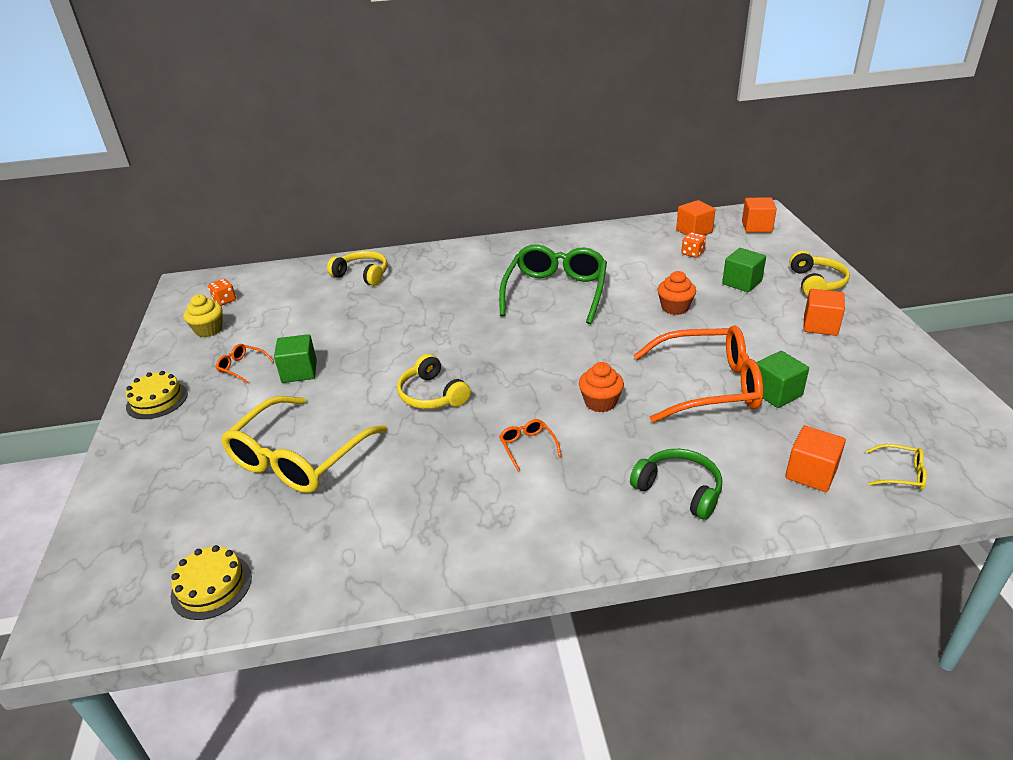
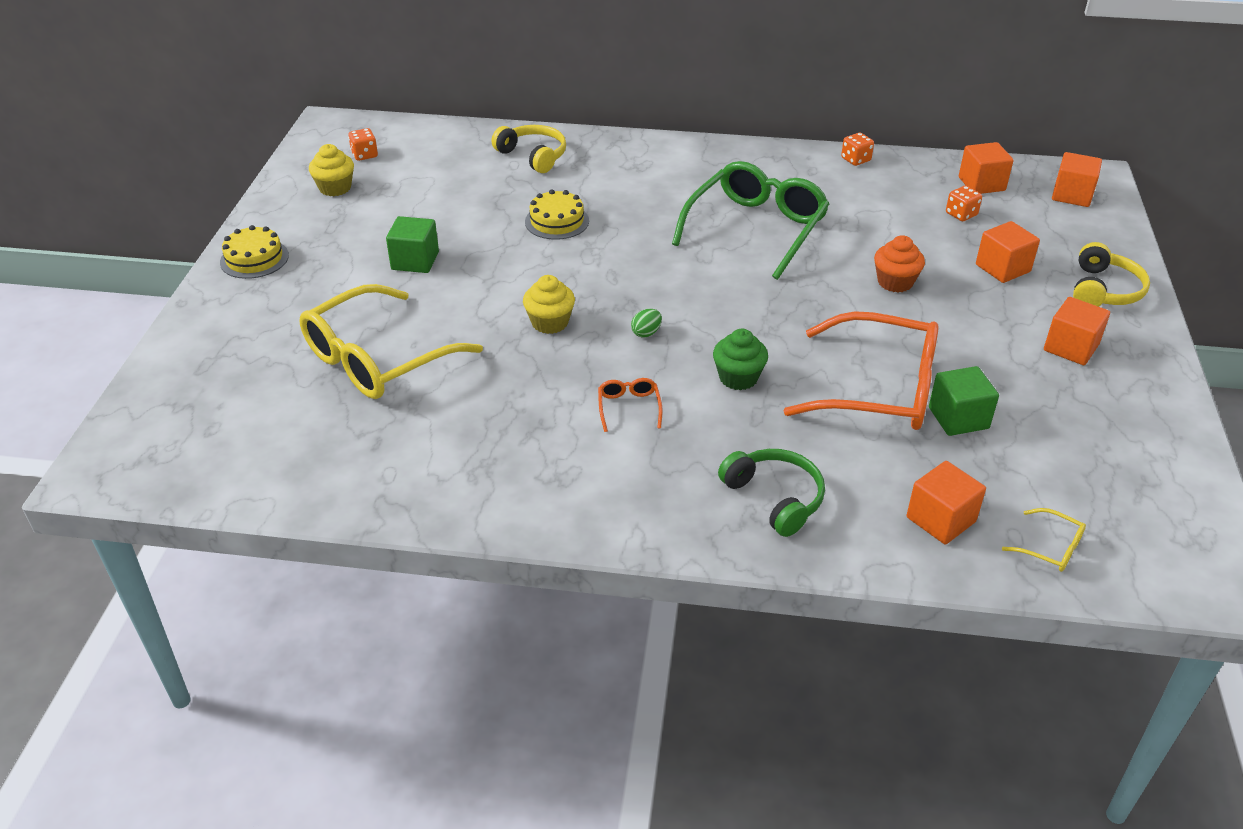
camera: 15 degrees right, 5 degrees up
(211, 586) = (246, 468): yellow cake -> yellow cake (557, 221)
(242, 367) = (355, 241): orange glasses -> none
(432, 395) = (550, 322): yellow headphones -> yellow cupcake
(512, 385) = (646, 333): none -> green egg
(600, 232) = (855, 160): none -> orange dice
(600, 402) = (738, 378): orange cupcake -> green cupcake
(741, 282) = (1002, 268): green cube -> orange cube

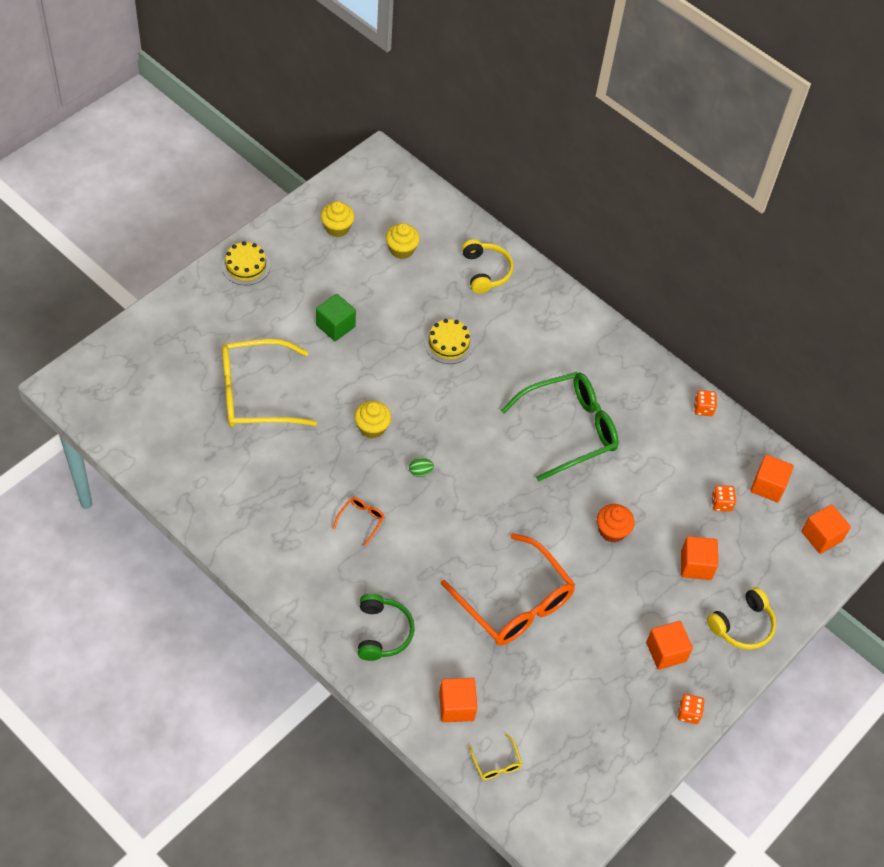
camera: 30 degrees right, 15 degrees up
(364, 155) = (378, 205): orange dice -> orange dice (688, 713)
(426, 175) = (401, 250): none -> yellow cupcake
(738, 378) = (442, 540): green cupcake -> none
(958, 418) = (539, 652): green cube -> none

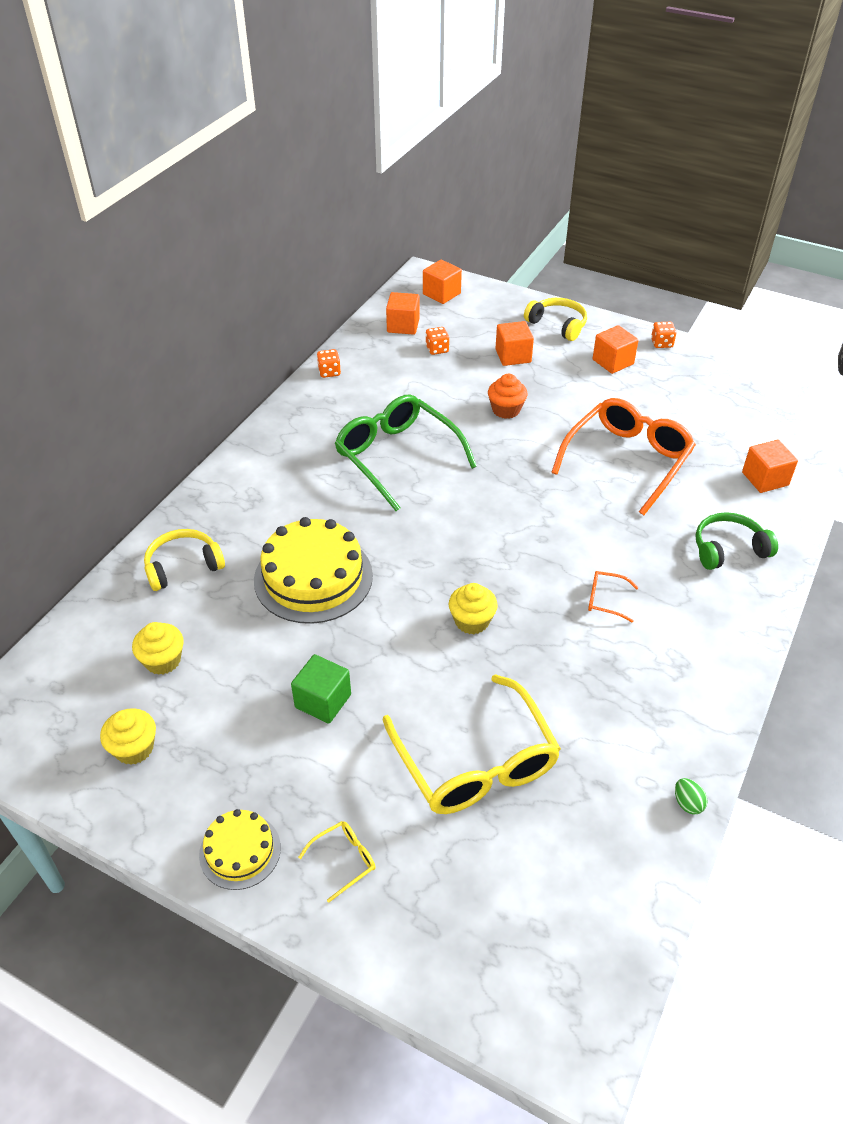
camera: 100 degrees left, 10 degrees down
(420, 472) = (512, 563): green egg -> green egg (687, 803)
(448, 344) = (313, 577): yellow cake -> yellow cake, size x1.83
(496, 763) = (798, 443): yellow glasses -> yellow glasses (344, 860)

